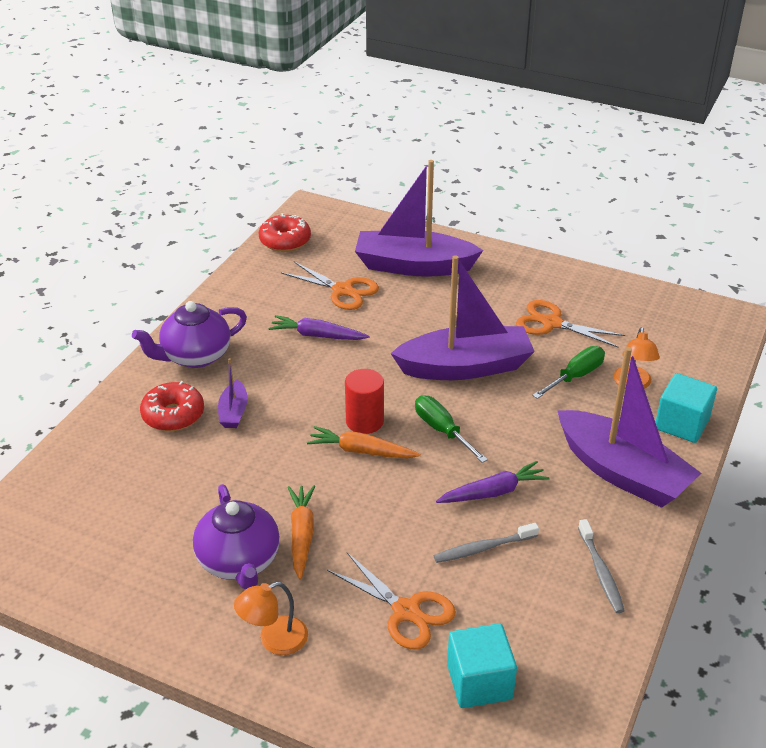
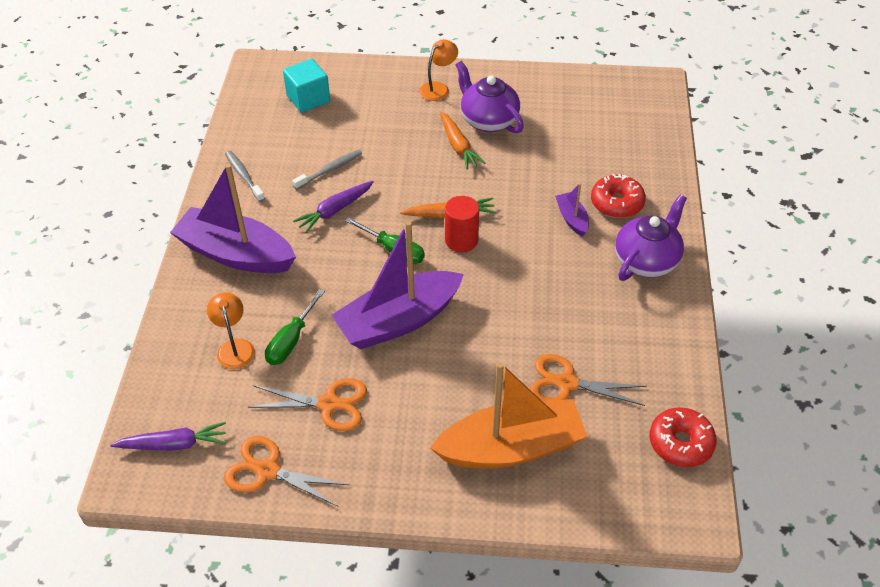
camera: 160 degrees right, 10 degrees up
(317, 335) = (555, 316): purple carrot -> purple carrot (174, 444)
(406, 611) = (366, 121): orange scissors -> orange scissors (267, 471)
(413, 266) = (511, 447): purple boat -> orange boat
(681, 424) = (186, 315): turquoise cube -> none

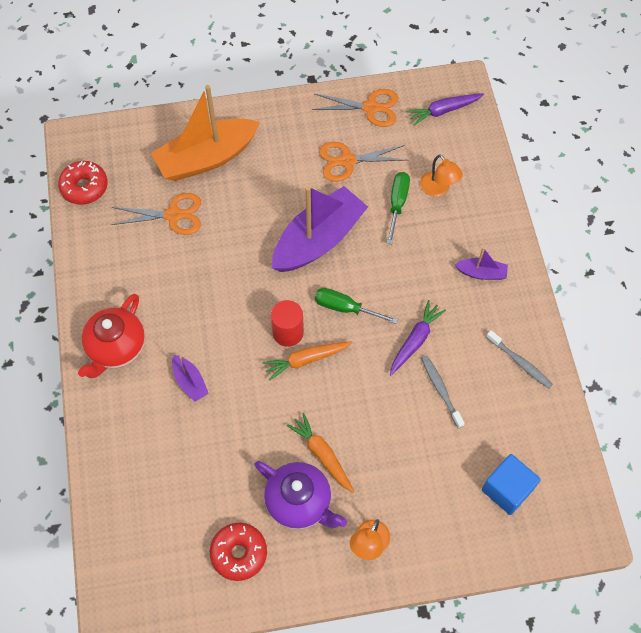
camera: 165 degrees right, 15 degrees up
(236, 254) = (481, 273): purple boat -> purple boat, size x0.45
(308, 99) = (507, 489): turquoise cube -> blue cube
(329, 170) = (441, 390): grey toothbrush -> grey toothbrush turned 120 degrees clockwise
(616, 203) = (148, 412): red donut -> red donut (239, 553)
(646, 261) = (116, 348): purple teapot -> red teapot

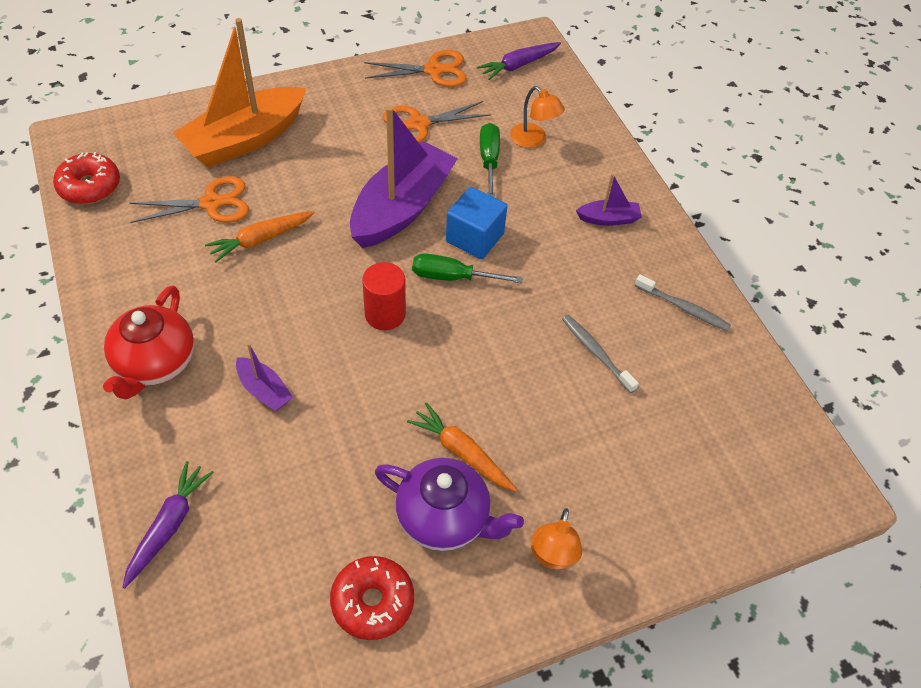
camera: 15 degrees left, 10 degrees down
(306, 360) = (415, 342): orange carrot -> orange carrot (260, 239)
(415, 340) = (549, 301): purple carrot -> purple carrot (169, 526)
(507, 489) = (713, 456): blue cube -> blue cube (474, 238)

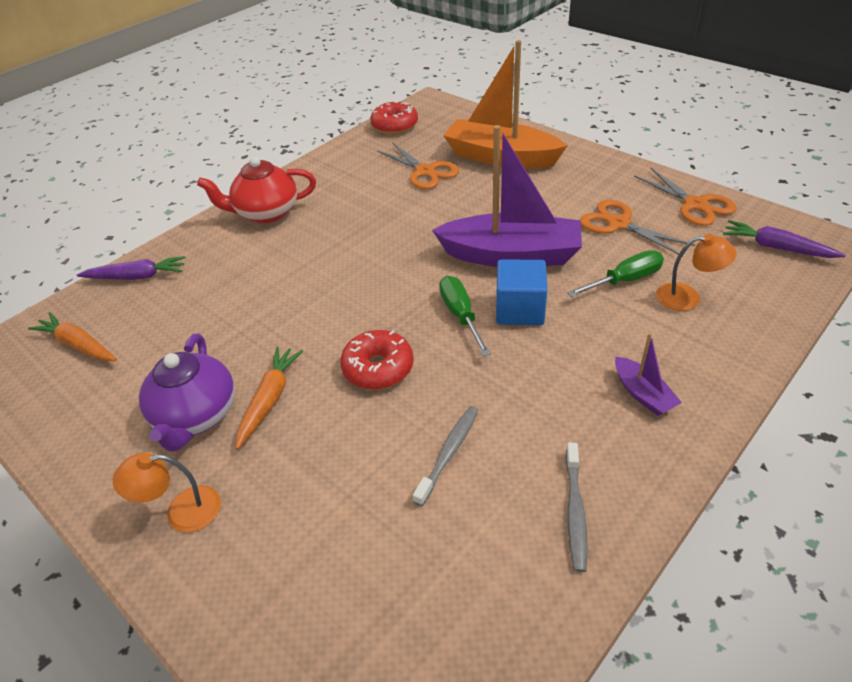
camera: 70 degrees right, 10 degrees down
(260, 239) = (411, 205): orange carrot -> orange carrot (78, 345)
(264, 390) = (272, 267): purple boat -> none
(372, 602) = (101, 405): red donut -> red donut (378, 368)
(385, 314) = (387, 294): red cylinder -> none
(533, 140) = (687, 297): orange lamp -> orange lamp turned 105 degrees counterclockwise

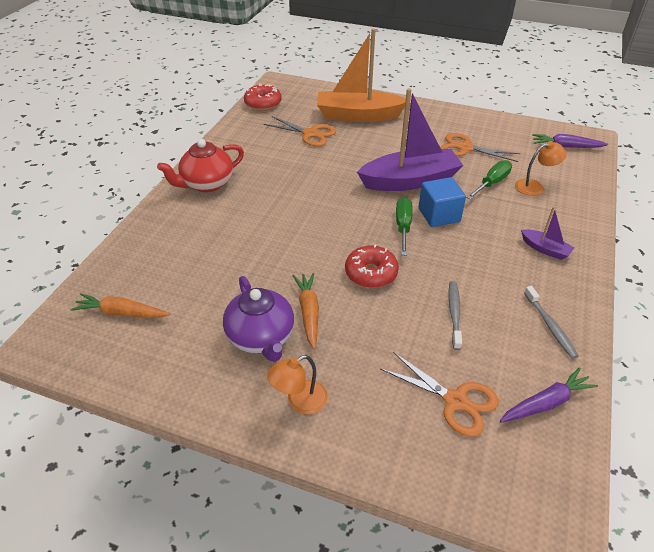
camera: 25 degrees left, 0 degrees up
(137, 277) = (132, 251): purple carrot -> purple carrot (546, 403)
(461, 315) = (403, 227): green screwdriver -> green screwdriver turned 45 degrees clockwise
(695, 205) = (504, 128): orange scissors -> orange scissors (455, 401)

